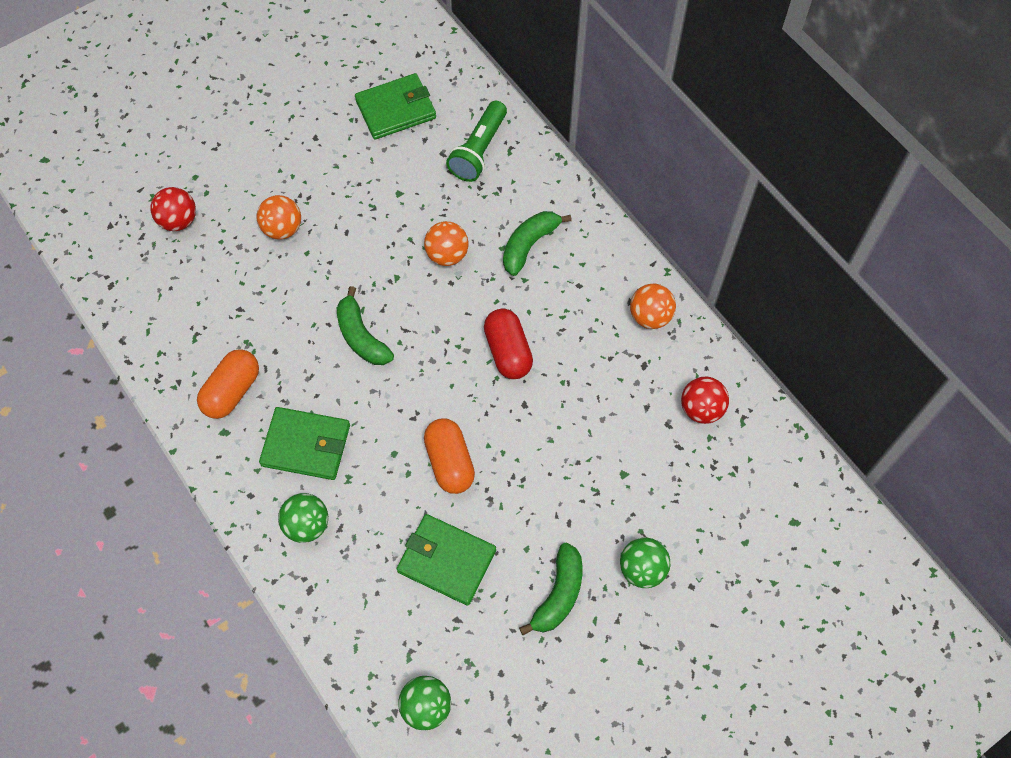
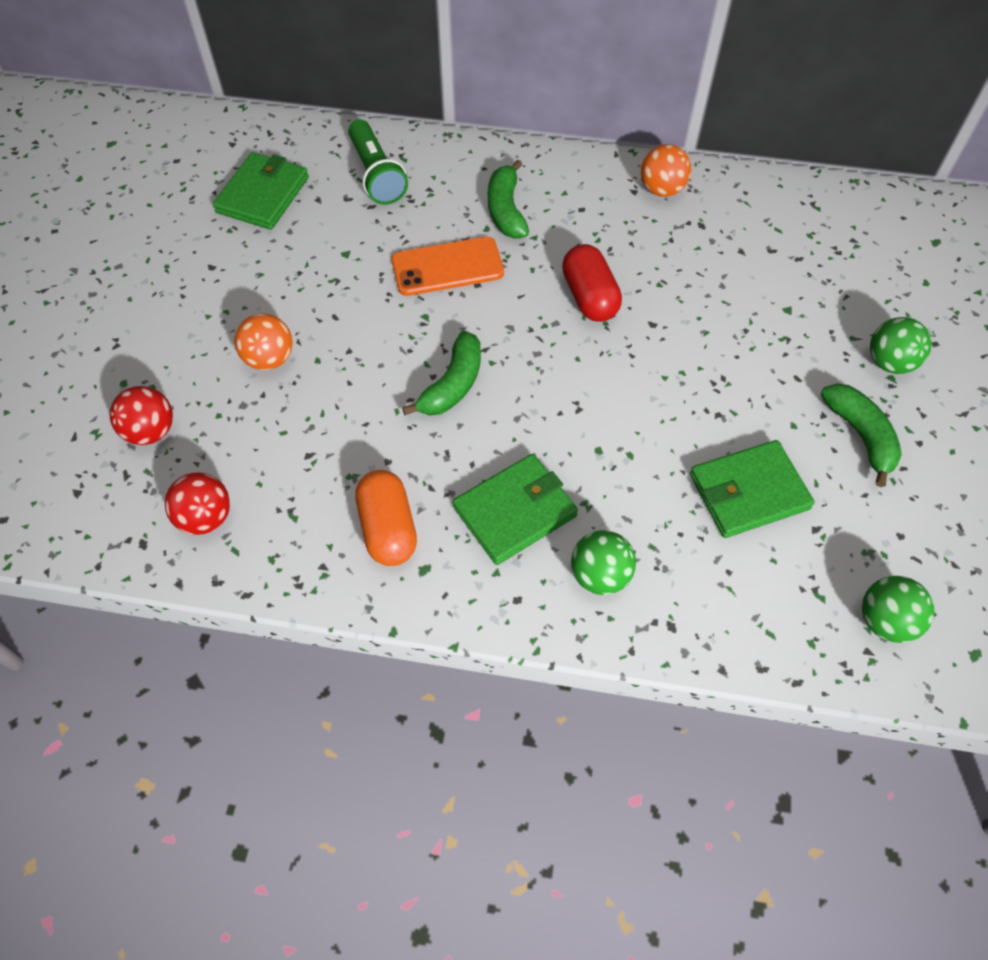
camera: 45 degrees left, 5 degrees down
(361, 336) = (452, 385): green banana -> green banana turned 75 degrees counterclockwise
(447, 255) = (447, 267): orange ball -> orange phone
(449, 462) = (652, 416): orange capsule -> none
(508, 351) = (589, 297): red capsule -> red capsule turned 45 degrees clockwise
(701, 409) = (779, 221): red ball -> red ball (206, 517)

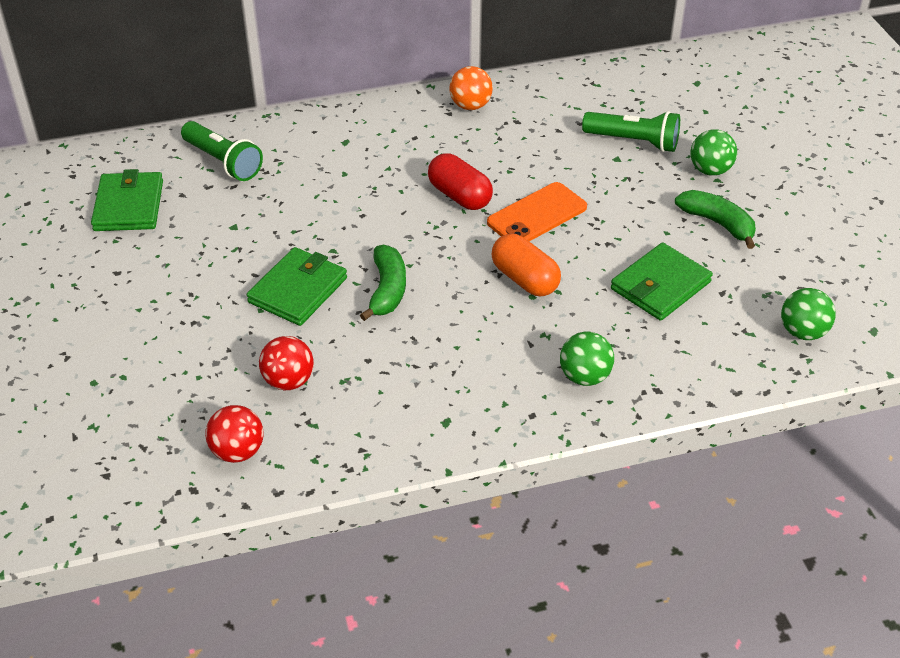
camera: 25 degrees left, 15 degrees down
(151, 431) = (145, 408): red ball -> red ball (288, 381)
(269, 359) = (217, 322): orange ball -> none
(388, 528) = (398, 405): orange capsule -> orange capsule (525, 279)
(447, 267) = (329, 210): orange phone -> orange phone (537, 215)
(506, 210) = (352, 156): green banana -> none
(514, 511) = (493, 358): green wallet -> green wallet (298, 290)
(819, 294) = (634, 141): none -> green flashlight

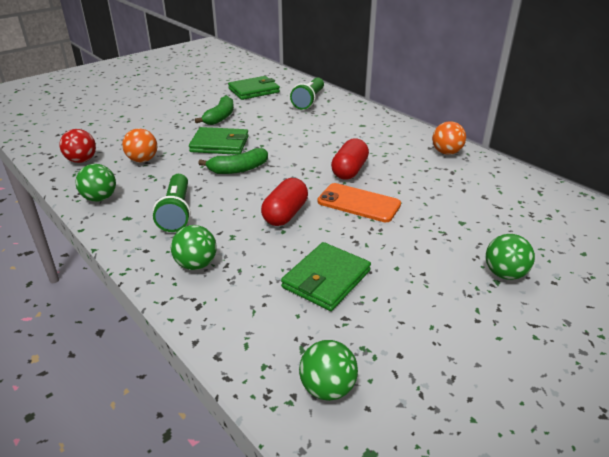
camera: 65 degrees right, 10 degrees down
(288, 381) = (142, 160): red ball -> orange ball
(376, 443) = (100, 198): none -> green ball
(525, 279) = (285, 214): orange capsule -> red capsule
(634, 141) = (493, 225): green flashlight -> green flashlight (177, 212)
(660, 285) = (326, 279): green wallet -> green wallet turned 75 degrees counterclockwise
(718, 223) = (436, 294): green banana -> green banana (220, 117)

